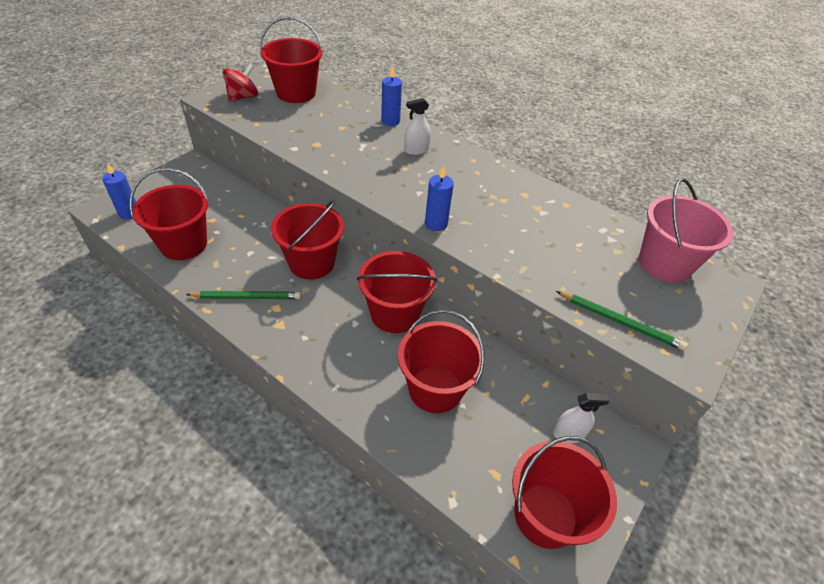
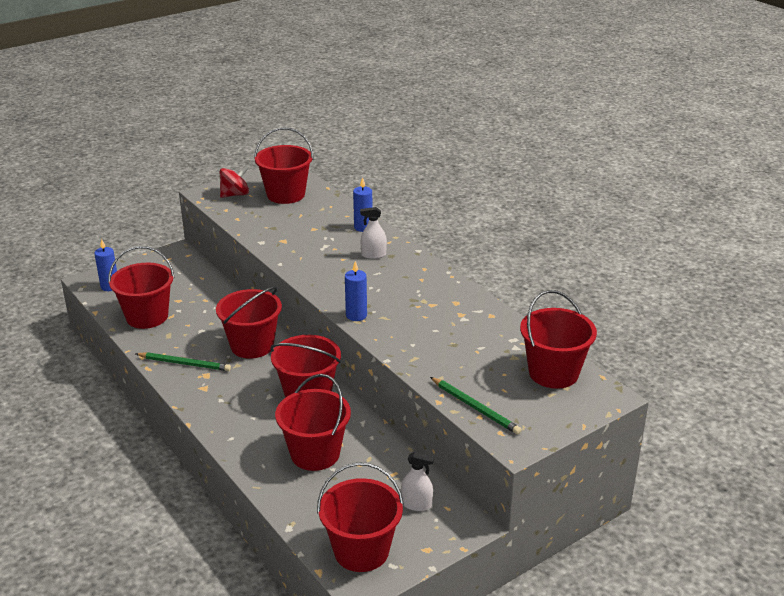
camera: 20 degrees right, 15 degrees down
(664, 264) = (553, 373): pink bucket -> red bucket

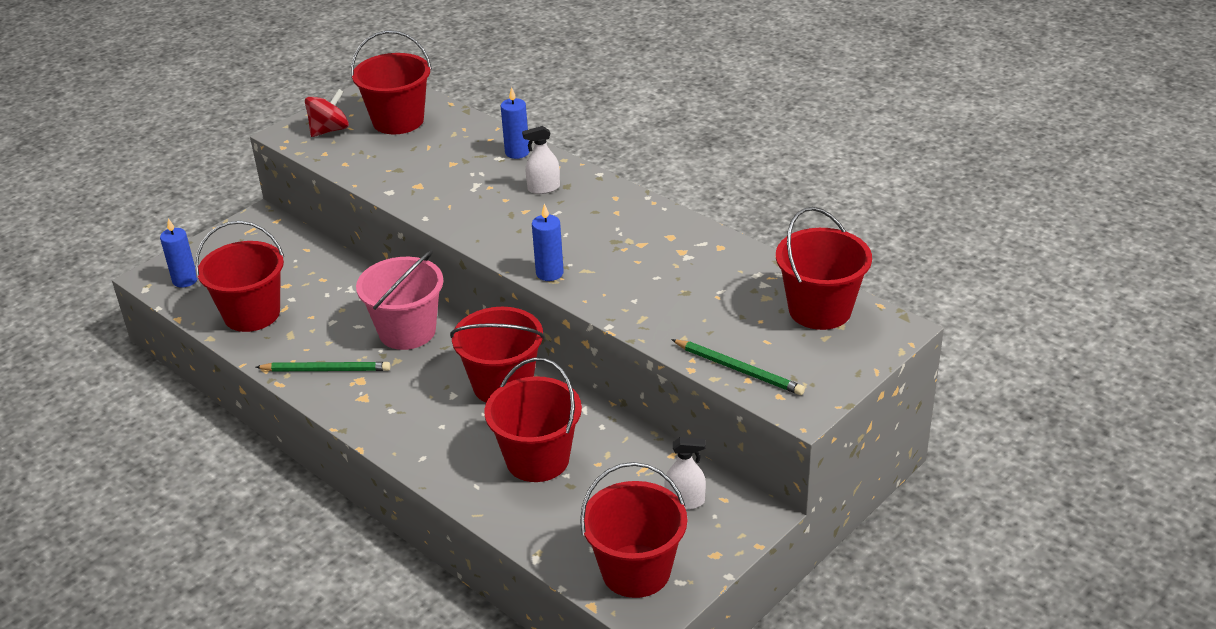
camera: 10 degrees left, 5 degrees up
(252, 345) = (407, 331): red bucket -> pink bucket

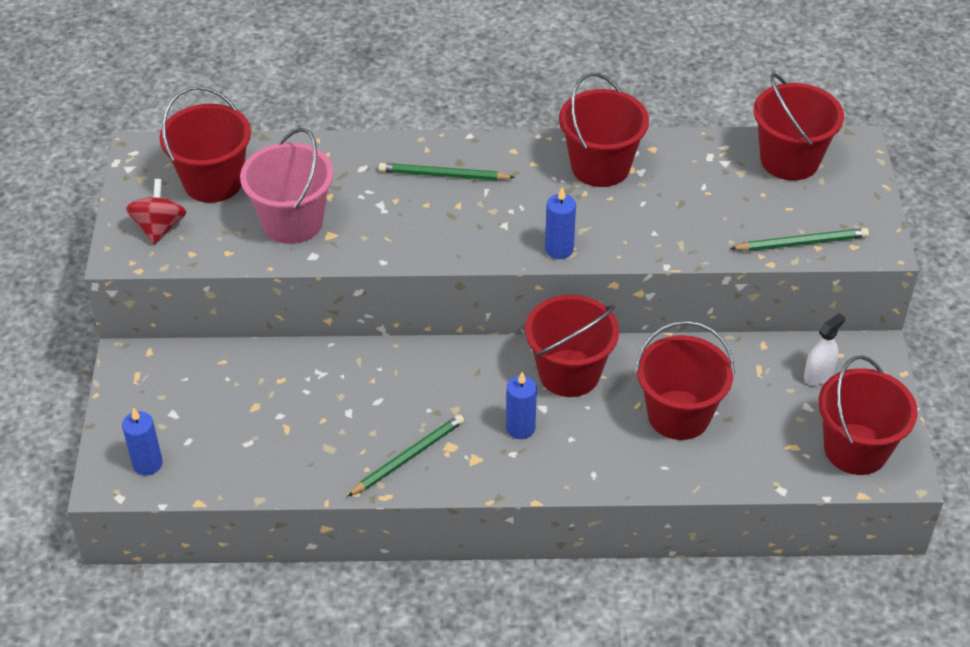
camera: 45 degrees left, 10 degrees up
(252, 314) = (264, 453): red bucket -> red bucket (600, 166)
(407, 331) = (427, 379): pink bucket -> pink bucket (292, 222)
(517, 152) = (371, 154): blue candle -> blue candle (520, 428)
(543, 188) = (443, 175): white spray bottle -> green pencil

